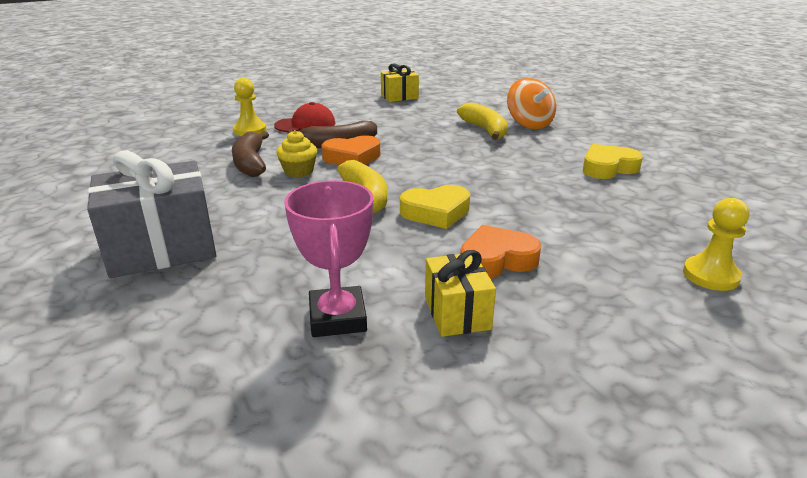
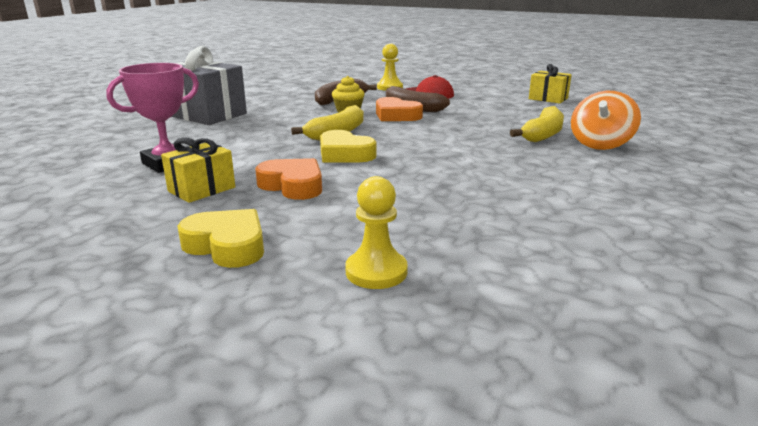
camera: 55 degrees right, 5 degrees down
(608, 168) = (561, 191): yellow heart -> yellow heart (227, 245)

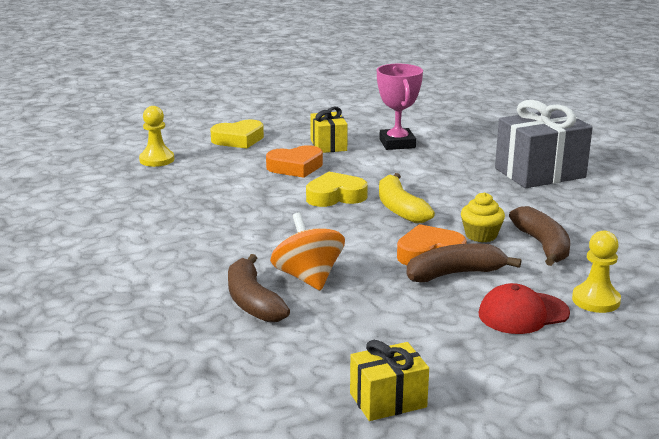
camera: 125 degrees right, 0 degrees up
(543, 134) = (252, 301): yellow banana -> brown banana
(600, 144) = (179, 315): orange spinning top -> orange spinning top (308, 278)

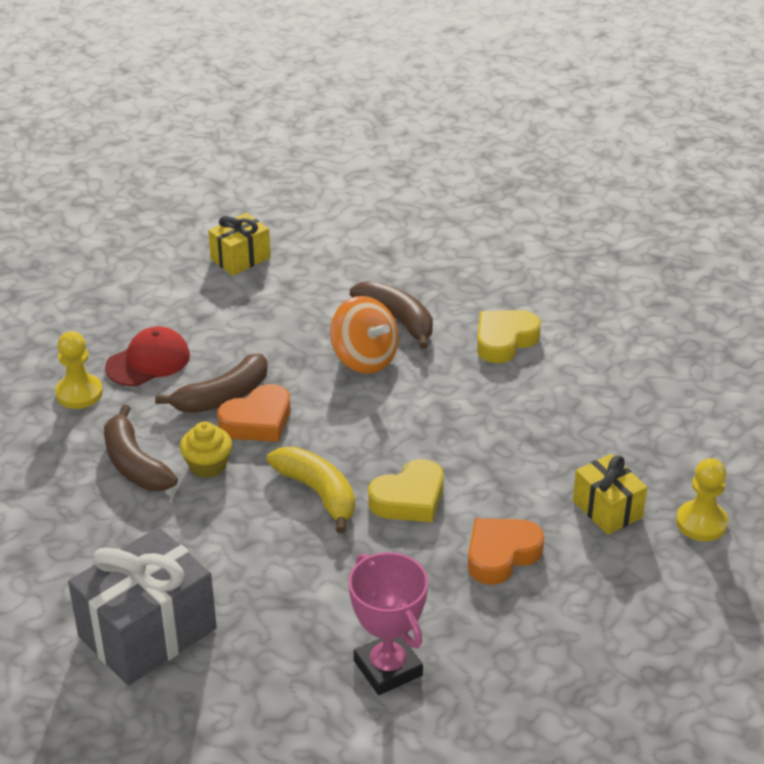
camera: 160 degrees right, 15 degrees up
(238, 139) = (638, 612): yellow heart -> yellow heart (504, 340)
(328, 145) = (491, 632): yellow gift -> yellow gift (607, 509)

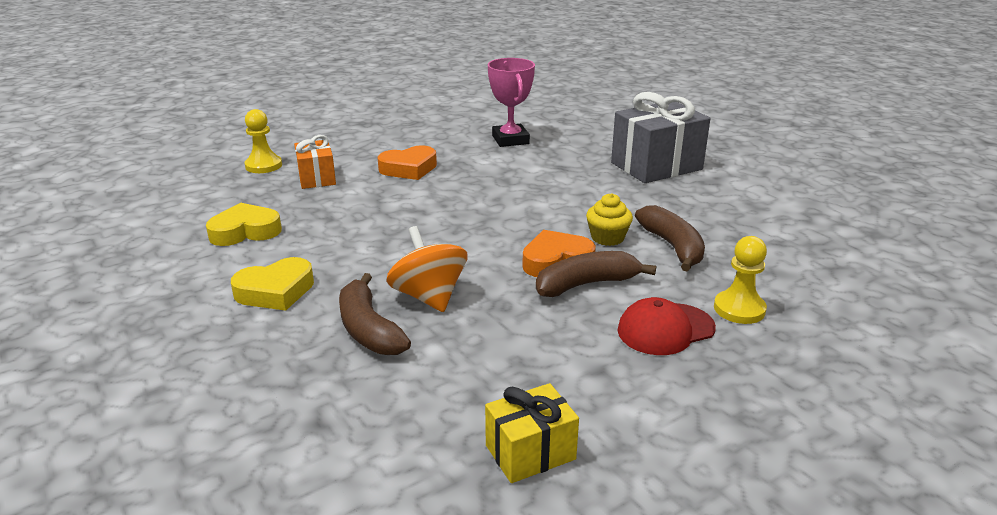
camera: 165 degrees left, 10 degrees down
(318, 493) = (520, 211): yellow banana -> none
(409, 499) = (452, 199): yellow heart -> yellow heart (245, 231)
(607, 509) = (317, 178): yellow gift -> orange gift

